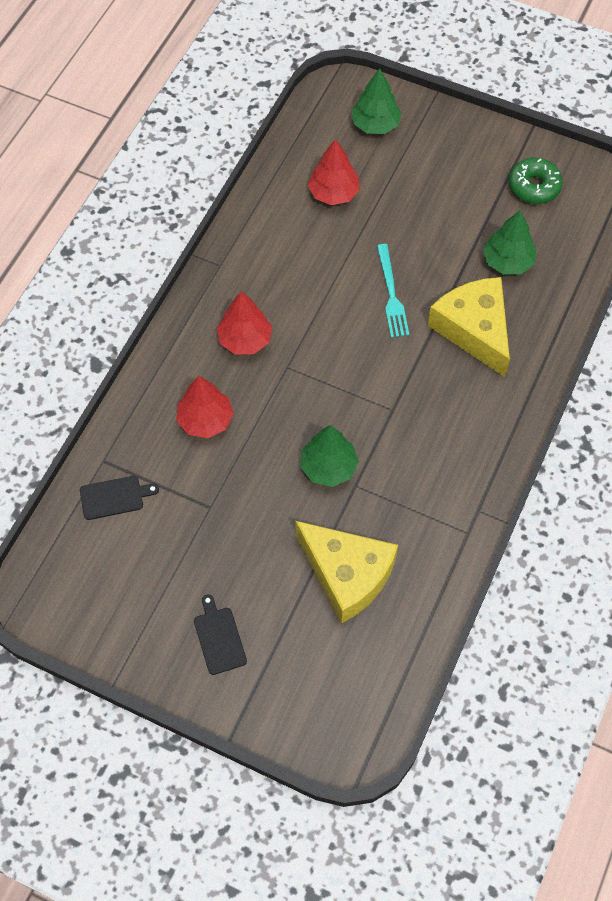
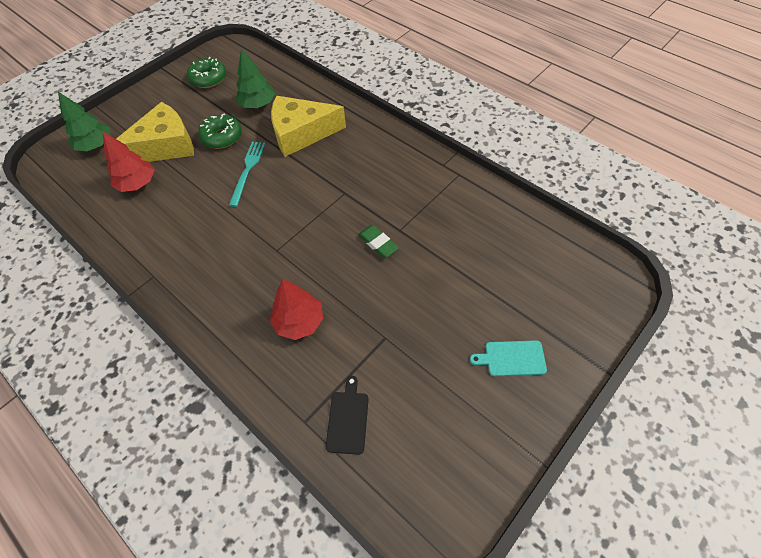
camera: 70 degrees left, 5 degrees down
(219, 638) = (512, 358): black cutting board -> turquoise cutting board
(245, 339) = (236, 274): red tree -> none
(328, 467) = (378, 243): green tree -> green eraser
(347, 574) = (474, 253): yellow cheese -> yellow cheese (165, 146)
(391, 294) = (248, 170): turquoise fork -> turquoise fork turned 90 degrees counterclockwise
(435, 245) = (222, 137): none -> green donut

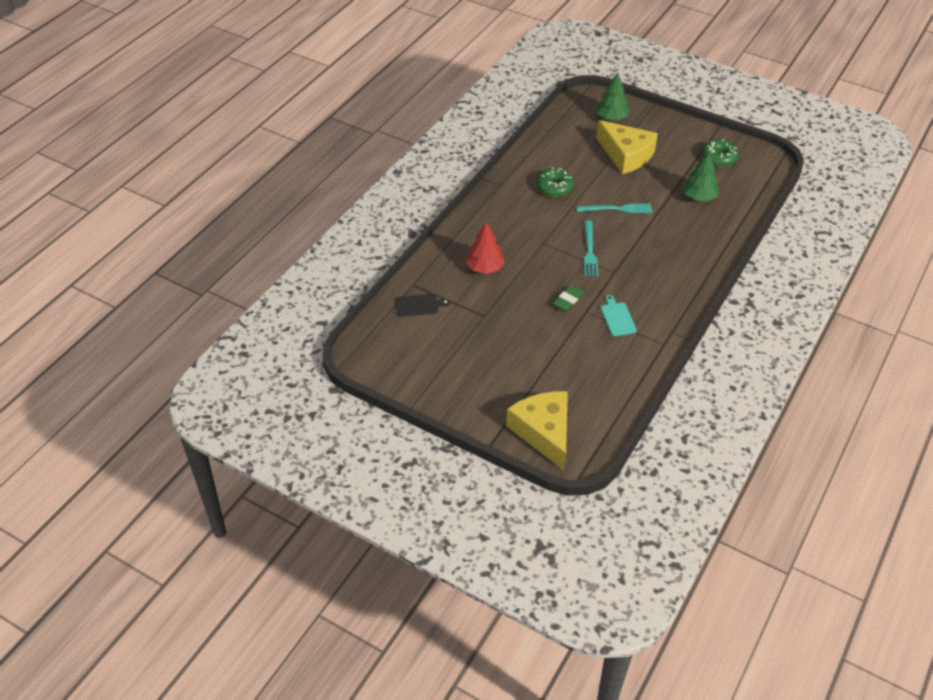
camera: 75 degrees right, 10 degrees down
(137, 184) = (581, 152): red tree -> none
(222, 137) = (649, 185): green donut -> green donut (554, 188)
(301, 133) = (674, 232): yellow cheese -> yellow cheese (544, 432)
(305, 208) = (589, 251): none -> turquoise fork
(512, 358) = (485, 389): turquoise cutting board -> turquoise cutting board (617, 318)

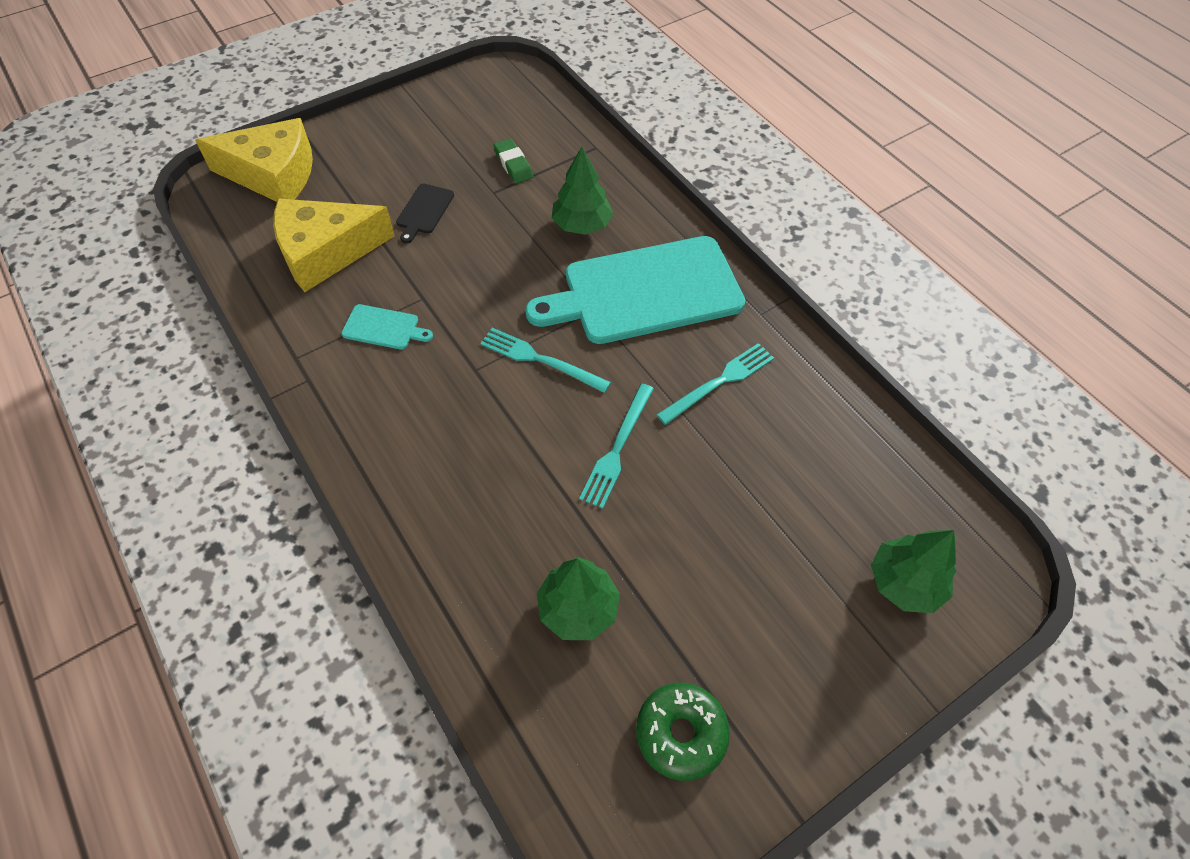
camera: 115 degrees right, 10 degrees up
(419, 305) = (554, 141): black cutting board -> black cutting board (424, 211)
(485, 268) = (581, 225): red tree -> green tree
(516, 228) = (645, 292): none -> turquoise cutting board
(554, 188) = (719, 382): green donut -> turquoise fork
(568, 300) = (458, 287): green eraser -> green eraser (513, 164)
(626, 155) = (766, 543): yellow cheese -> yellow cheese (326, 252)

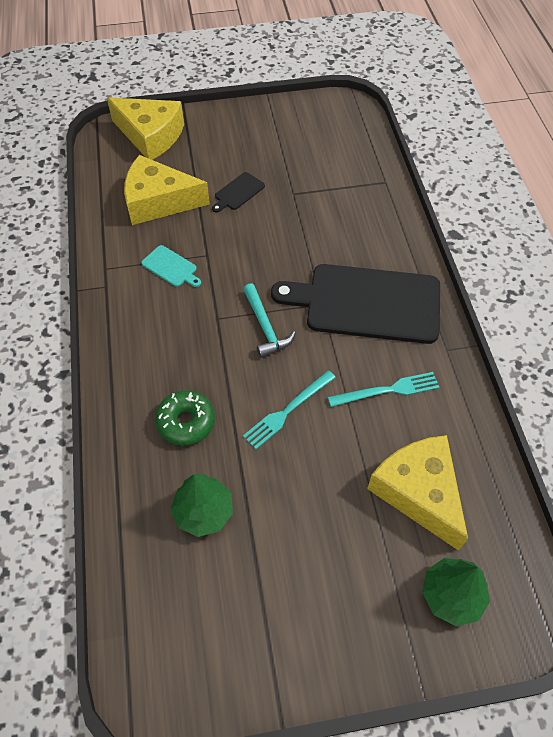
camera: 25 degrees right, 0 degrees up
(513, 164) = (318, 177): green eraser -> none
(540, 360) = (265, 327): turquoise fork -> turquoise hammer
(581, 225) = (345, 238): green tree -> none
(645, 292) = (367, 303): turquoise cutting board -> black cutting board
(681, 733) = (229, 628): green donut -> green donut (186, 422)
(812, 483) = (419, 492): none -> yellow cheese

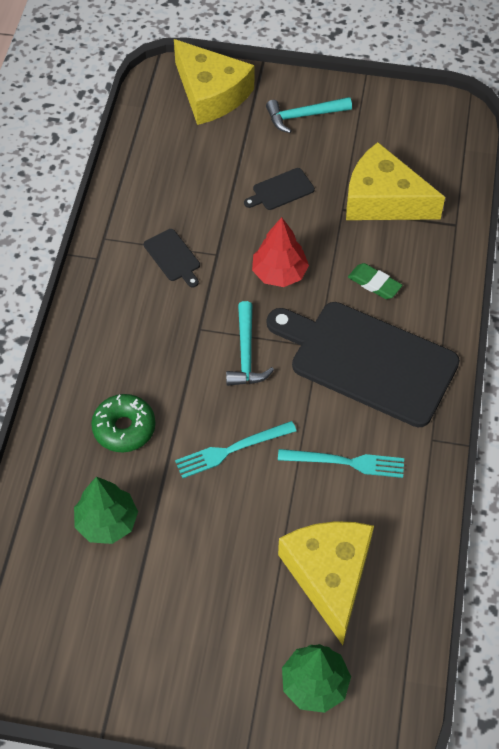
camera: 20 degrees right, 0 degrees up
(159, 201) = (189, 176): yellow cheese -> yellow cheese (383, 199)
(171, 267) = (173, 257): turquoise cutting board -> black cutting board
(232, 134) = (303, 116): none -> turquoise hammer
(265, 255) = (279, 273): none -> red tree
(344, 242) = (374, 283): none -> green eraser

